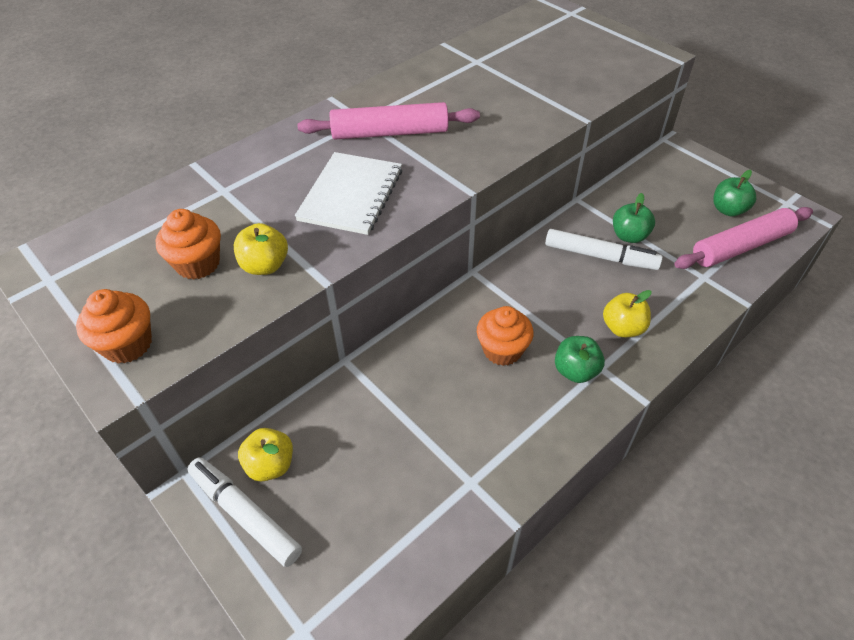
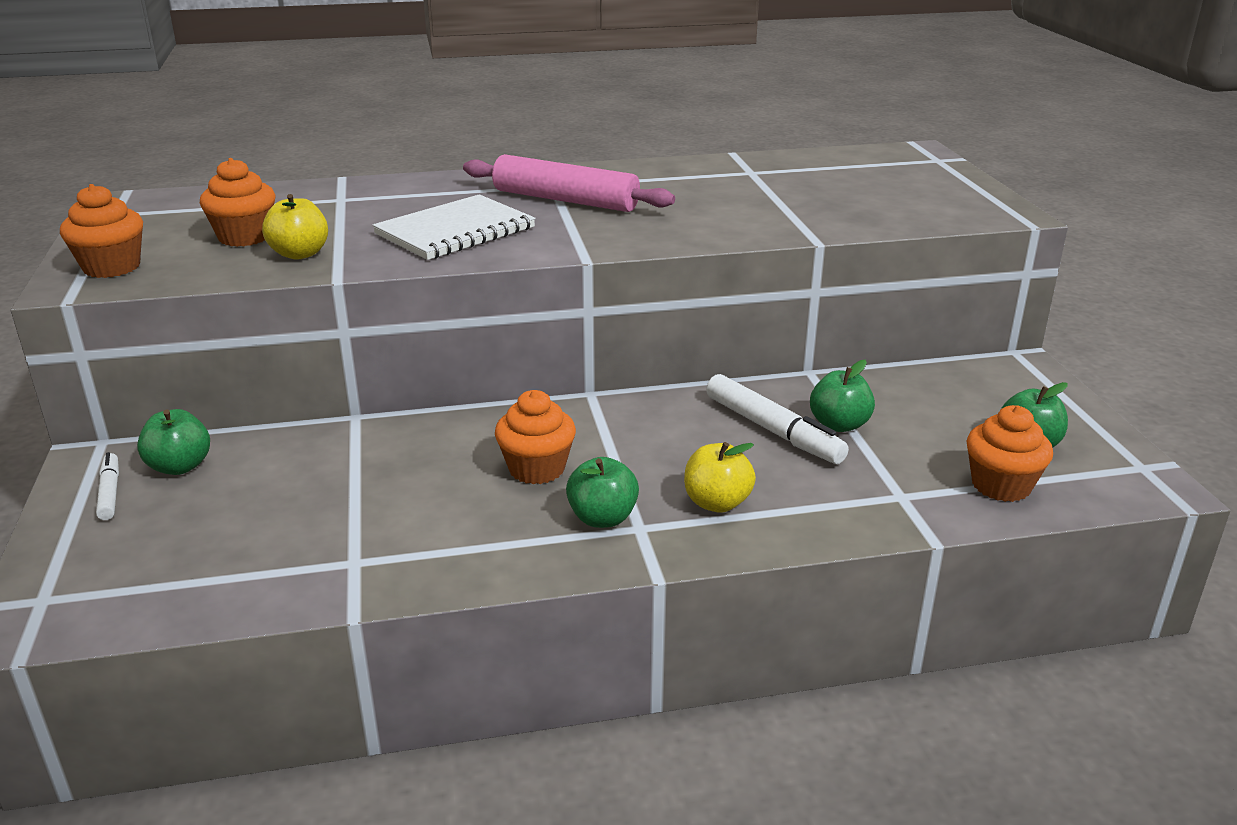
camera: 30 degrees right, 20 degrees down
(245, 514) = (110, 492): white marker -> white marker, size x0.55
(270, 465) = (180, 466): yellow apple -> green apple
(741, 246) = (1001, 485): pink rolling pin -> orange cupcake

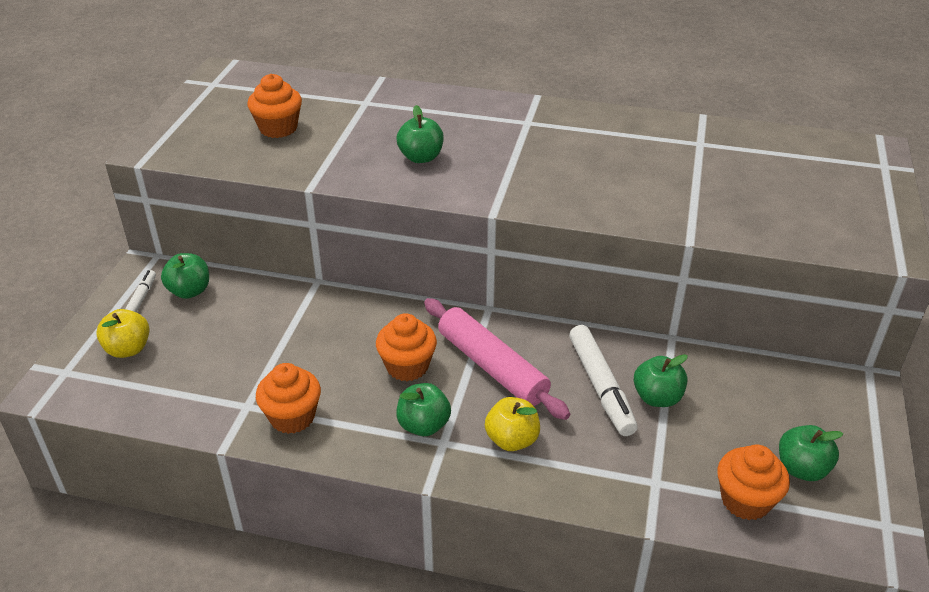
camera: 25 degrees right, 10 degrees up
(112, 267) = (181, 138): orange cupcake -> orange cupcake (292, 417)
(300, 254) = (302, 155): yellow apple -> yellow apple (128, 349)
(455, 231) = (421, 157): white notebook -> green apple
(565, 200) = (525, 142): pink rolling pin -> pink rolling pin (492, 367)

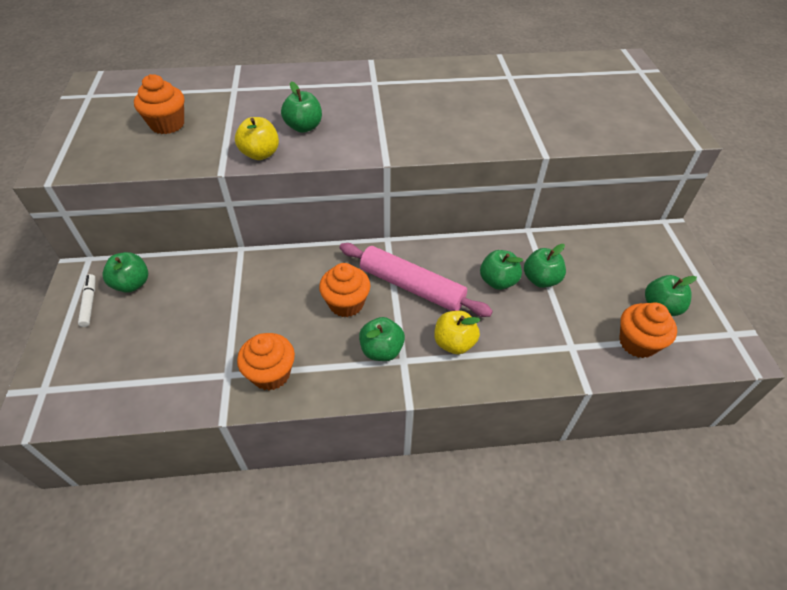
camera: 20 degrees left, 10 degrees up
(128, 349) = (96, 352): yellow apple -> yellow apple (260, 154)
(601, 386) = (498, 281): white marker -> green apple

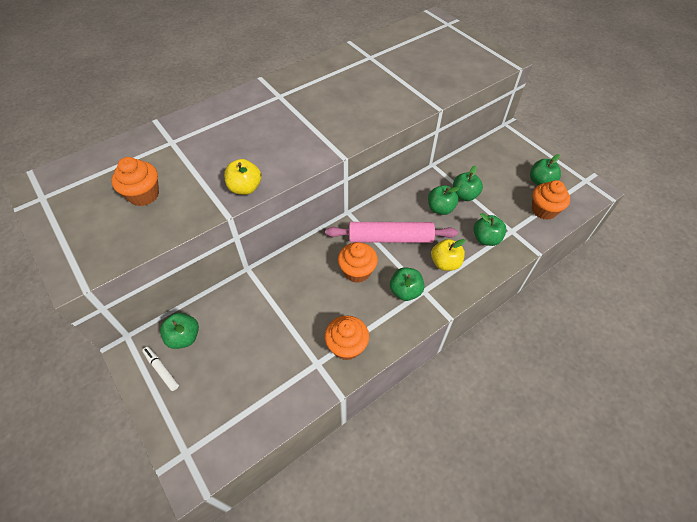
camera: 30 degrees left, 5 degrees up
(304, 127) = (259, 153): green apple -> green apple (486, 239)

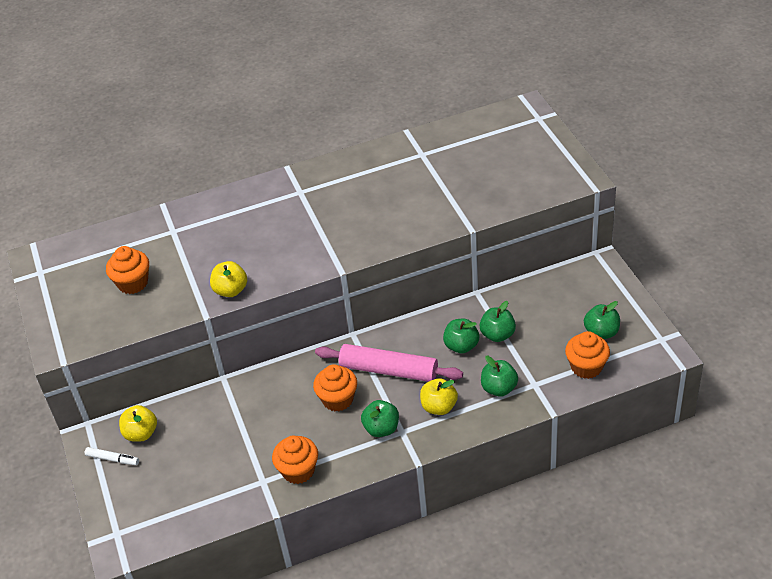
camera: 20 degrees right, 10 degrees down
(161, 370) = (112, 459): white marker -> white marker turned 135 degrees clockwise
(184, 337) = (141, 433): green apple -> yellow apple

